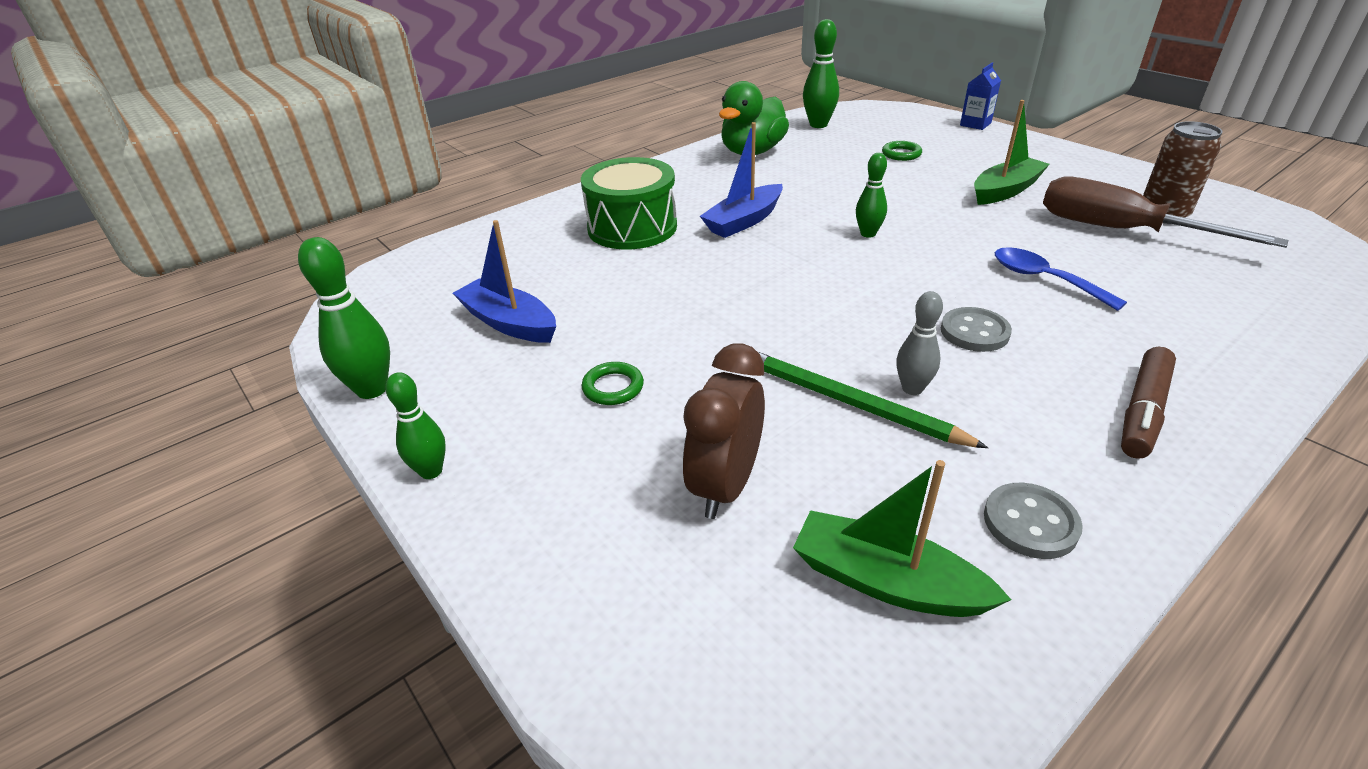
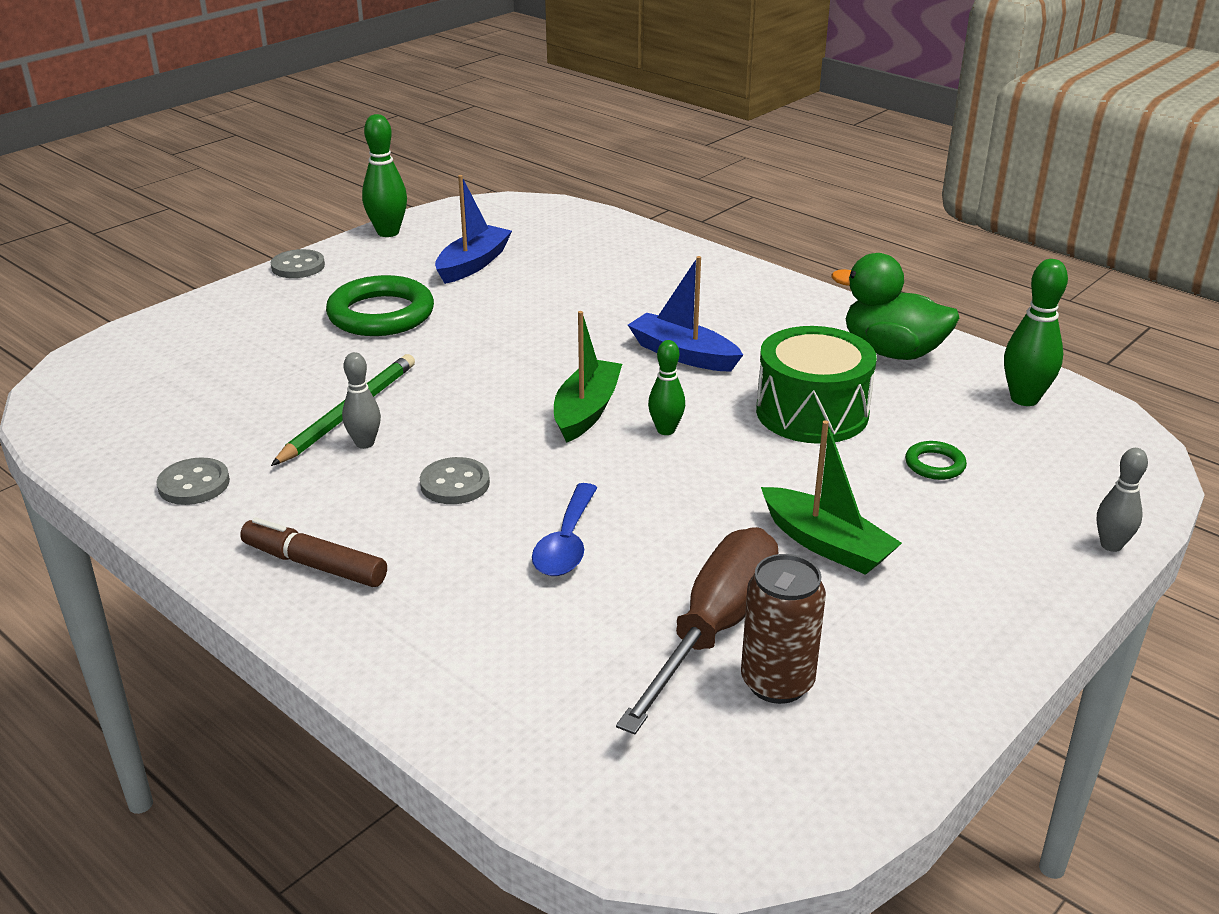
camera: 80 degrees right, 5 degrees down
(431, 471) = (298, 266): green bowling pin -> grey button
(613, 387) = (381, 314): green ring -> green ring, size x2.14
(632, 227) = (655, 296): green drum -> green drum (812, 412)
(725, 486) = (261, 364): brown clock -> none
(886, 581) = (159, 422): green boat -> green boat (586, 411)
(975, 124) = (1111, 545): blue carton -> grey bowling pin
(1044, 279) = (566, 543): blue spoon -> blue spoon turned 150 degrees clockwise

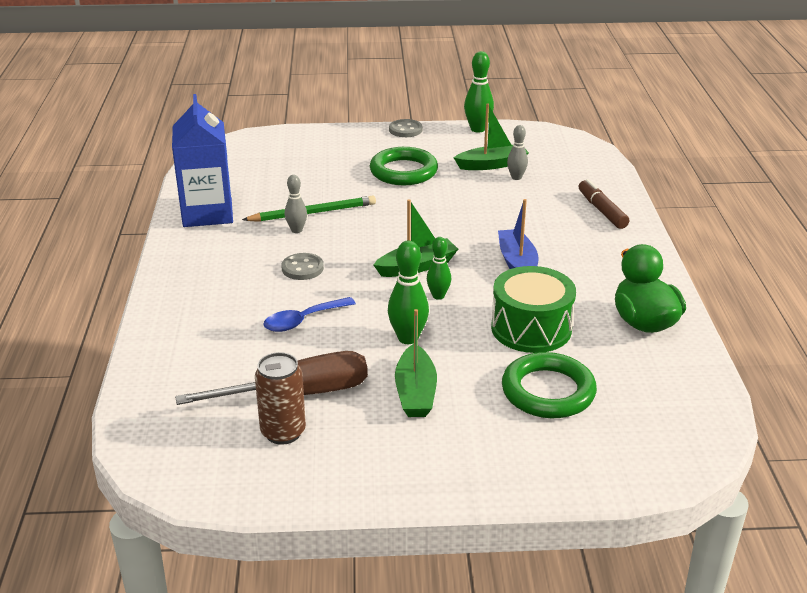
camera: 45 degrees right, 0 degrees up
(194, 484) = (207, 213): grey button -> blue carton
(314, 564) = (197, 271): brown marker -> brown marker (602, 210)
(473, 264) = (492, 165): blue boat -> green boat
(935, 464) = (548, 391): green ring -> green ring, size x2.14
(1024, 399) = (676, 390): green bowling pin -> green bowling pin (408, 338)
(1111, 545) = (567, 489): grey bowling pin -> grey bowling pin (516, 177)

